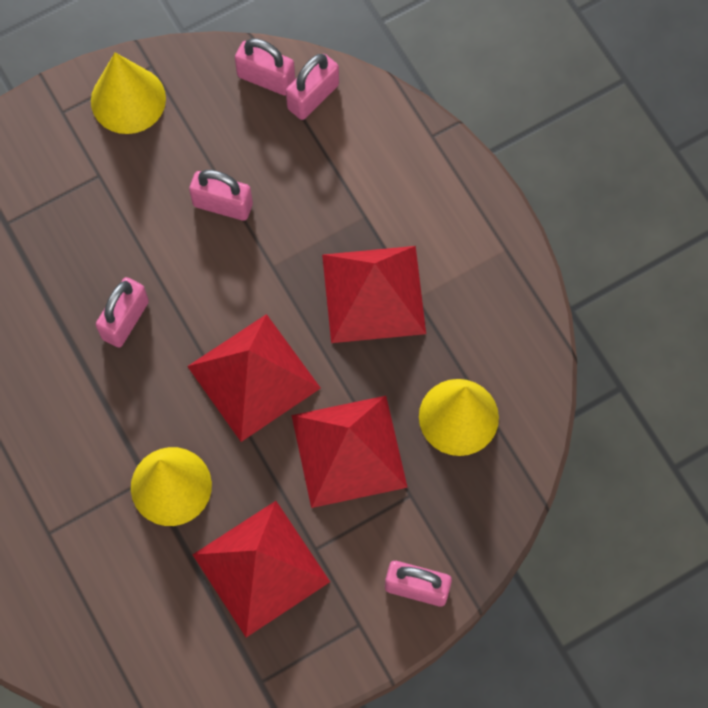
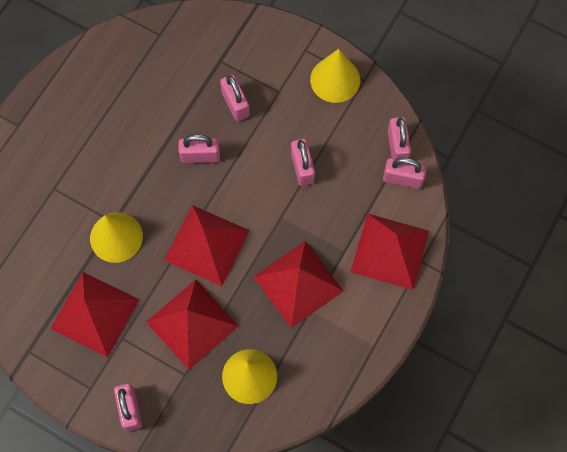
camera: 60 degrees right, 0 degrees up
(81, 238) = (235, 104): none -> pink padlock
(397, 164) = (390, 251): none -> red pyramid

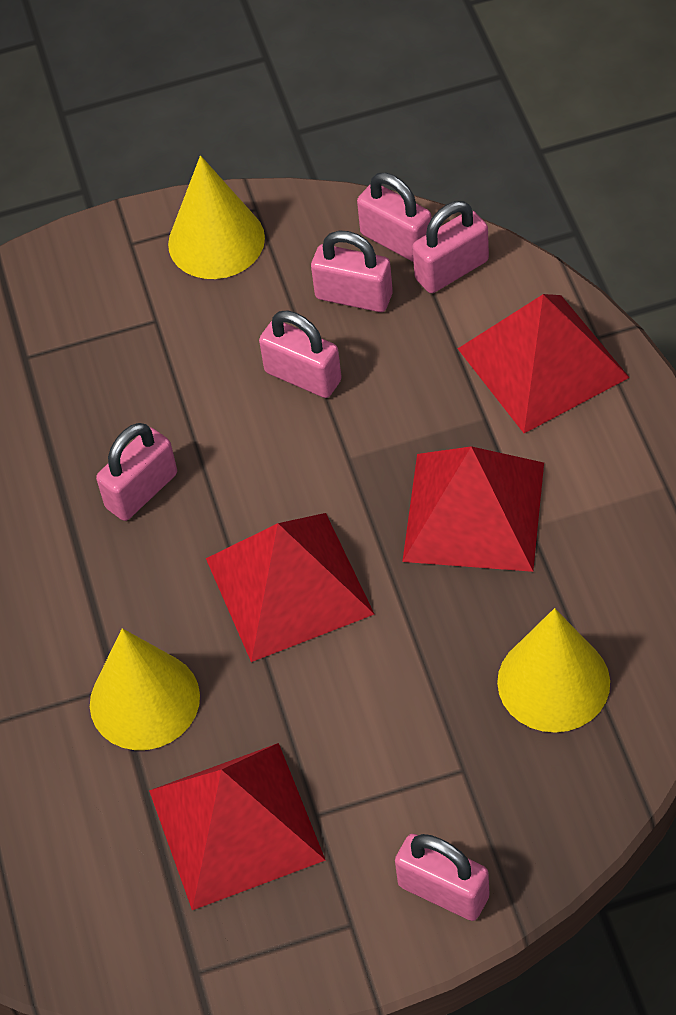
camera: 40 degrees left, 15 degrees down
(192, 324) = (393, 698): red pyramid -> none
(235, 104) = (113, 387): pink padlock -> pink padlock (354, 296)

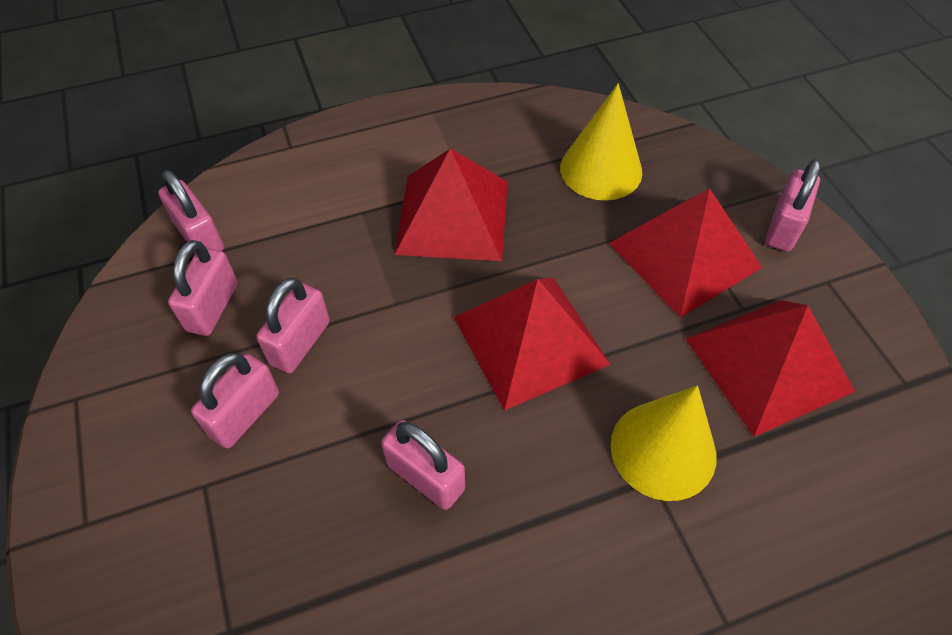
camera: 100 degrees left, 0 degrees up
(216, 240) = (108, 433): yellow cone -> none
(396, 241) = (155, 277): pink padlock -> pink padlock (245, 414)
(543, 363) = (310, 177): red pyramid -> red pyramid (684, 254)

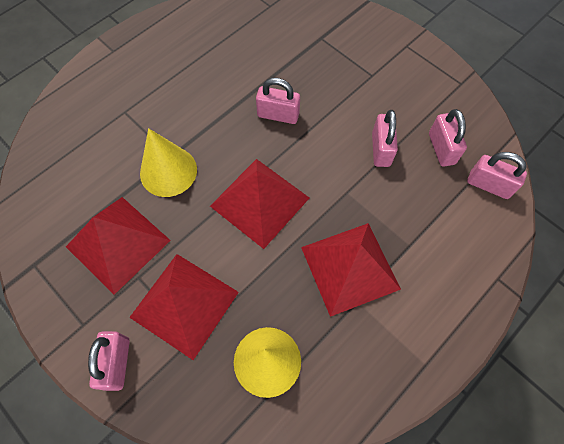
camera: 155 degrees right, 10 degrees up
(245, 414) = (379, 107): pink padlock -> none

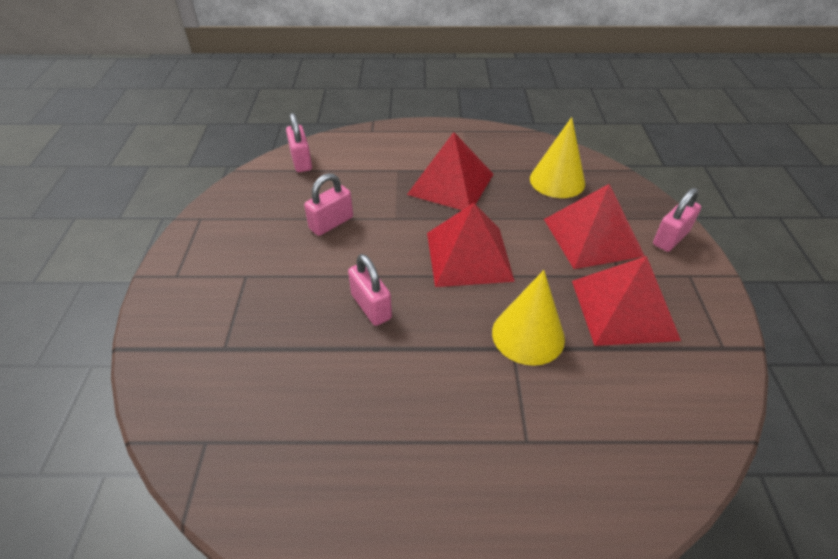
camera: 135 degrees left, 20 degrees down
(441, 149) = (292, 195): pink padlock -> none

